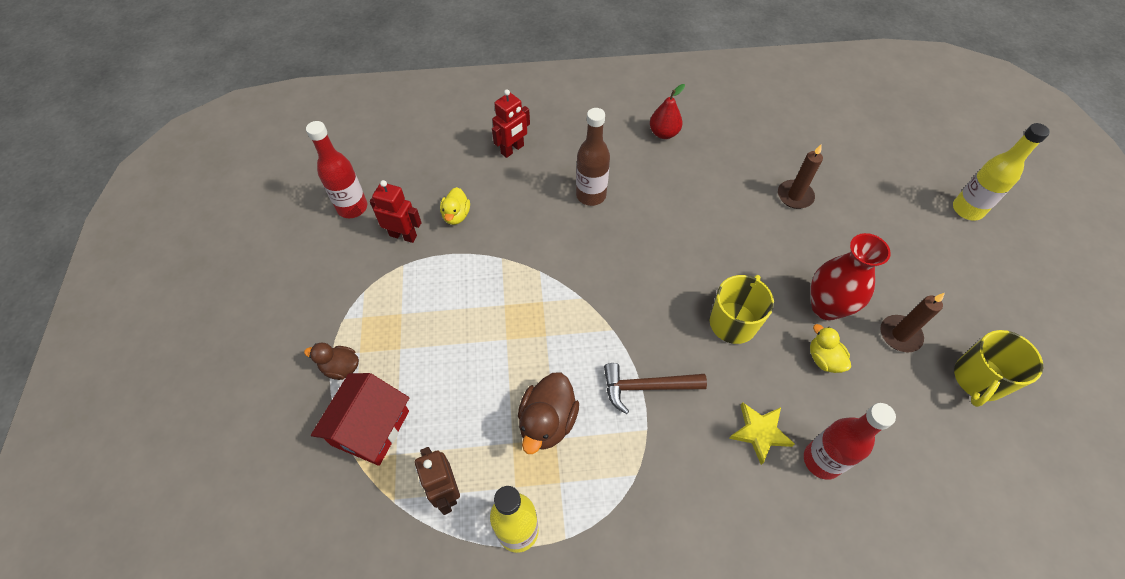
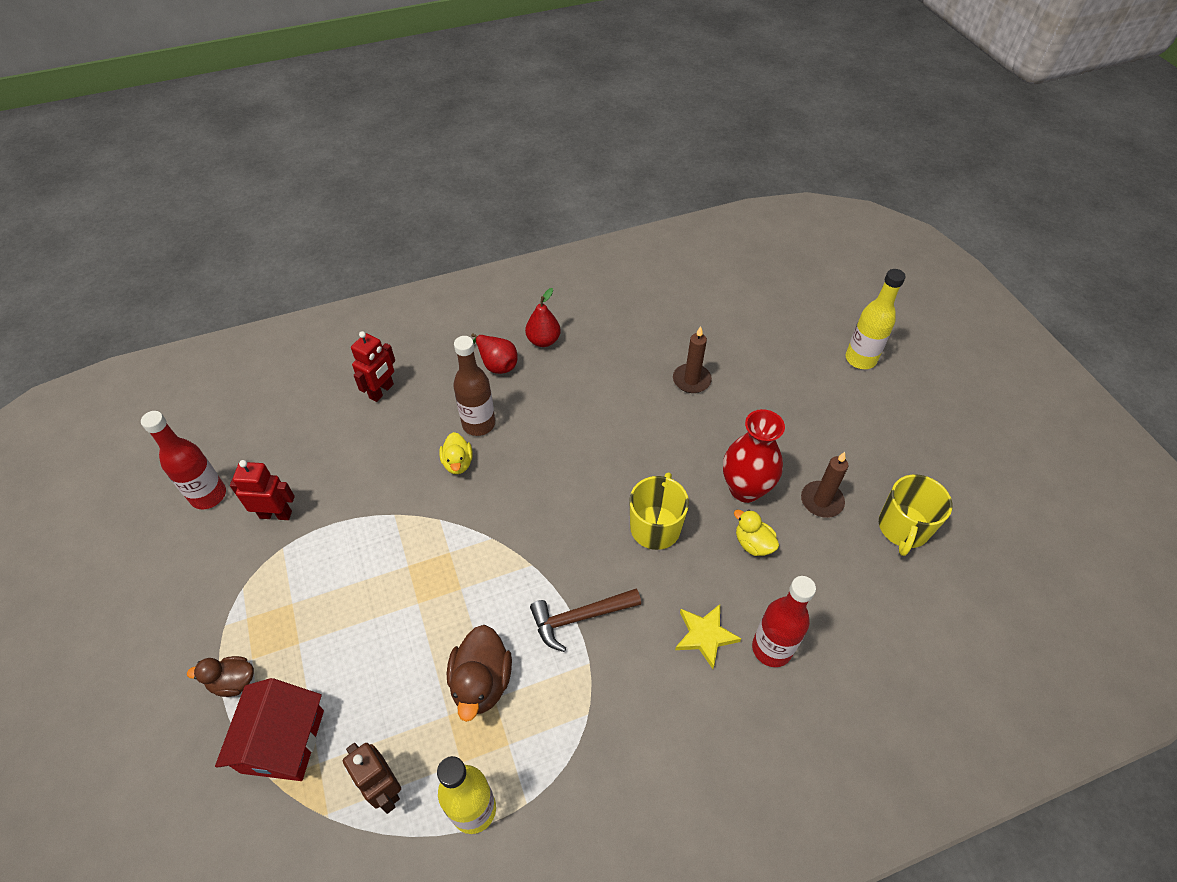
camera: 15 degrees left, 5 degrees down
(456, 215) = (333, 478): yellow duck -> yellow duck (458, 463)
(617, 145) = (496, 364): none -> red pear

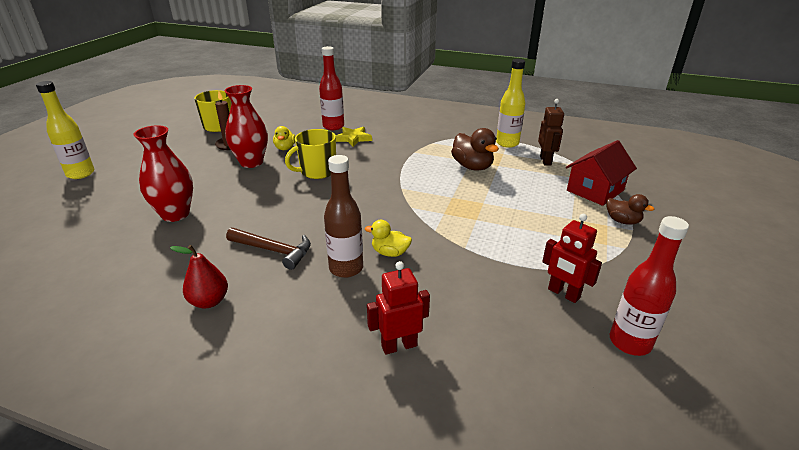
camera: 140 degrees left, 20 degrees down
(458, 463) = (390, 253): yellow duck -> yellow duck turned 105 degrees counterclockwise
(481, 682) = (472, 167): brown duck -> brown duck turned 105 degrees clockwise
(496, 364) = (272, 306): red pear -> none
(579, 618) = (401, 163): brown hammer -> brown hammer (274, 250)
(691, 380) = (175, 214): brown candle -> red vase

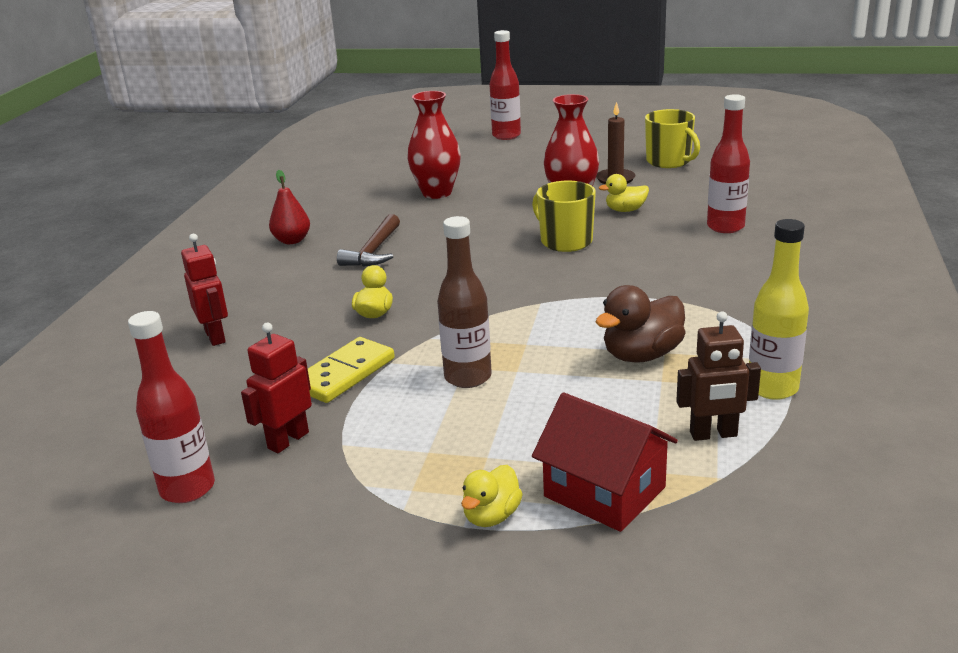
camera: 85 degrees right, 5 degrees down
(80, 174) = (506, 136): yellow bottle -> red bottle
(346, 268) = (342, 293): brown bottle -> brown bottle (468, 377)
(353, 138) = (690, 247): yellow star -> none
(477, 268) = (344, 374): none -> yellow domino
(622, 221) = (491, 516): brown duck -> yellow duck

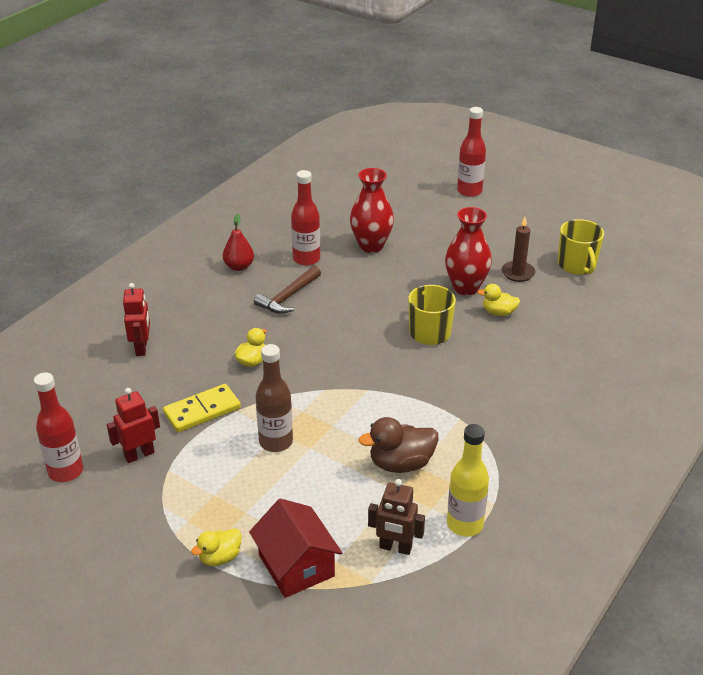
camera: 20 degrees right, 10 degrees up
(725, 227) = (560, 357): red bottle -> red bottle (306, 259)

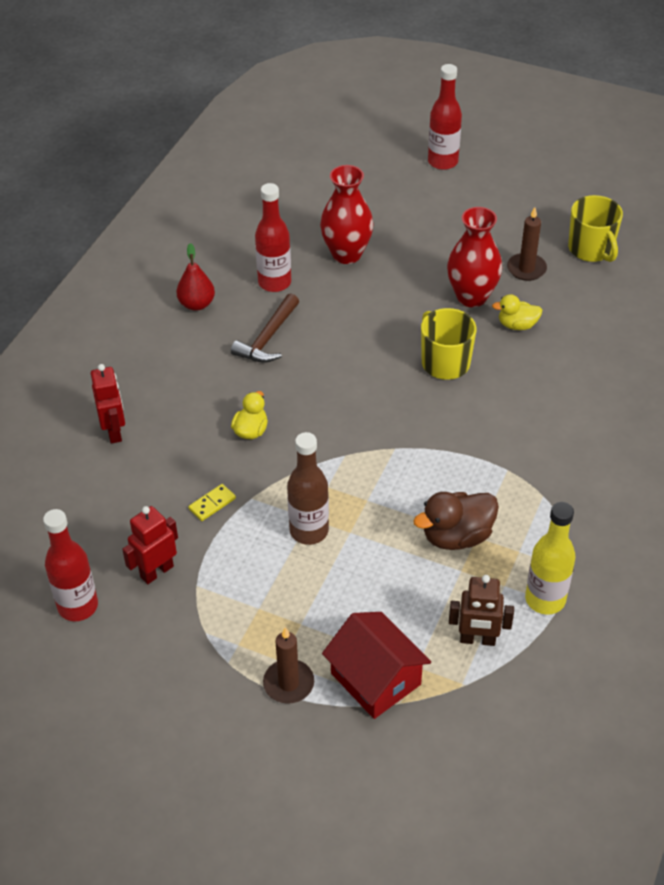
camera: 10 degrees left, 10 degrees up
(202, 410) = (212, 504): yellow domino -> yellow domino, size x0.54
(220, 557) = (288, 683): yellow duck -> brown candle

